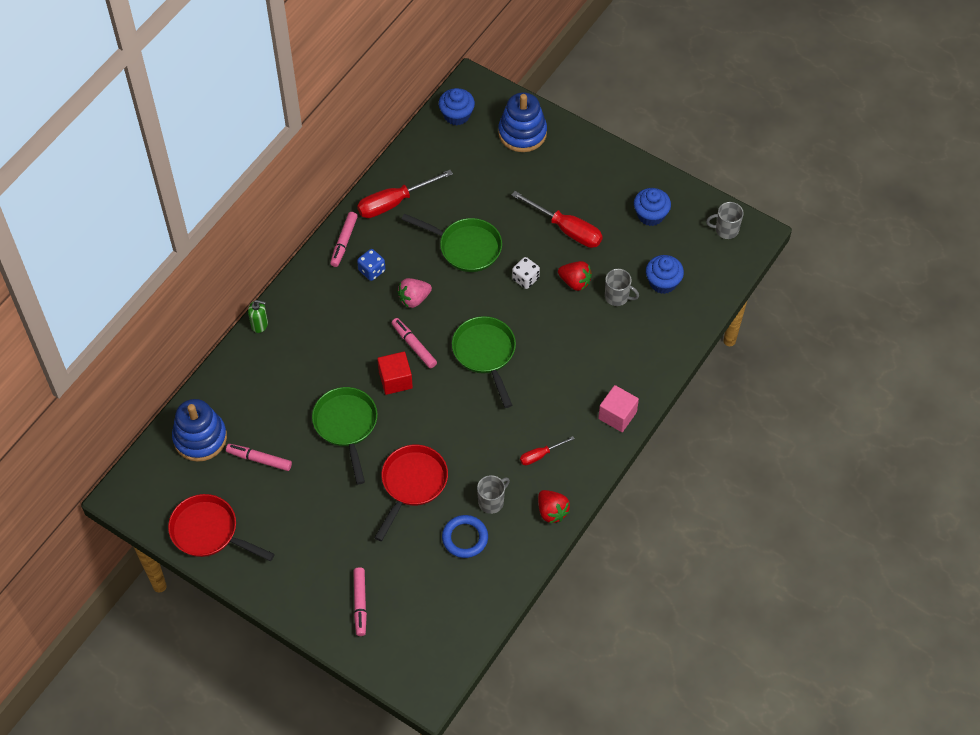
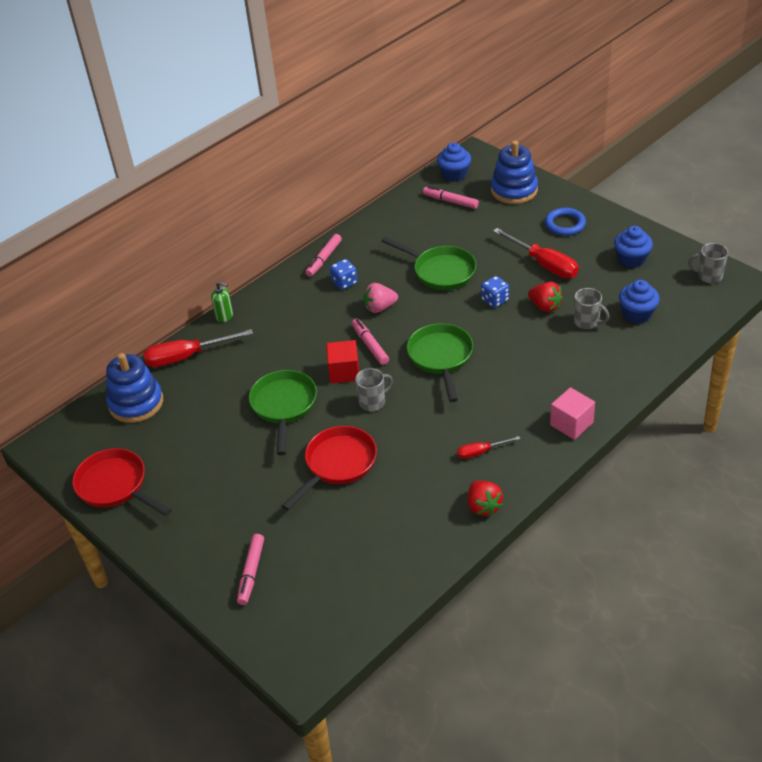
camera: 15 degrees right, 15 degrees down
(259, 459) = (188, 427): pink marker -> pink marker (450, 201)
(394, 202) = (379, 233): red screwdriver -> red screwdriver (186, 357)
(465, 538) = (382, 521): blue ring -> blue ring (565, 224)
(491, 502) = (419, 490): grey mug -> grey mug (373, 402)
(525, 279) = (495, 300): white dice -> blue dice

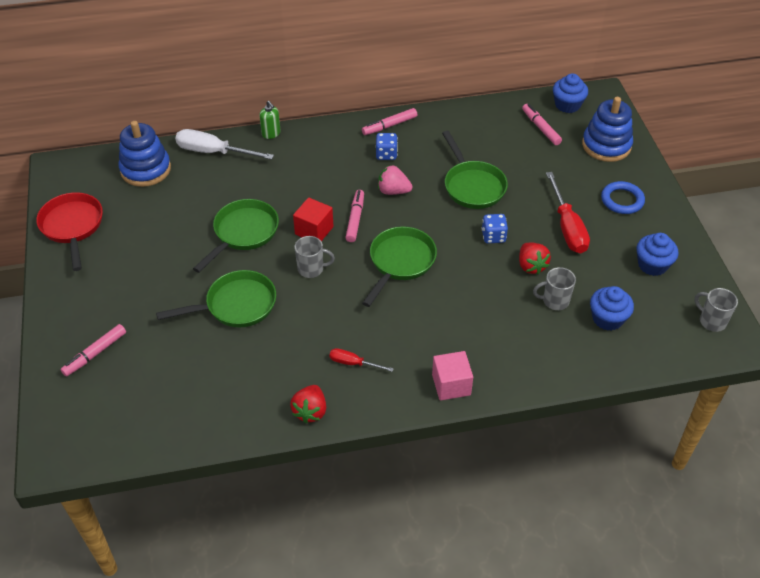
camera: 30 degrees right, 5 degrees up
(186, 357) = (214, 152): red screwdriver -> white screwdriver
(338, 464) = (236, 305): red pan -> green pan
(587, 322) = (554, 301): grey mug -> grey mug turned 105 degrees clockwise

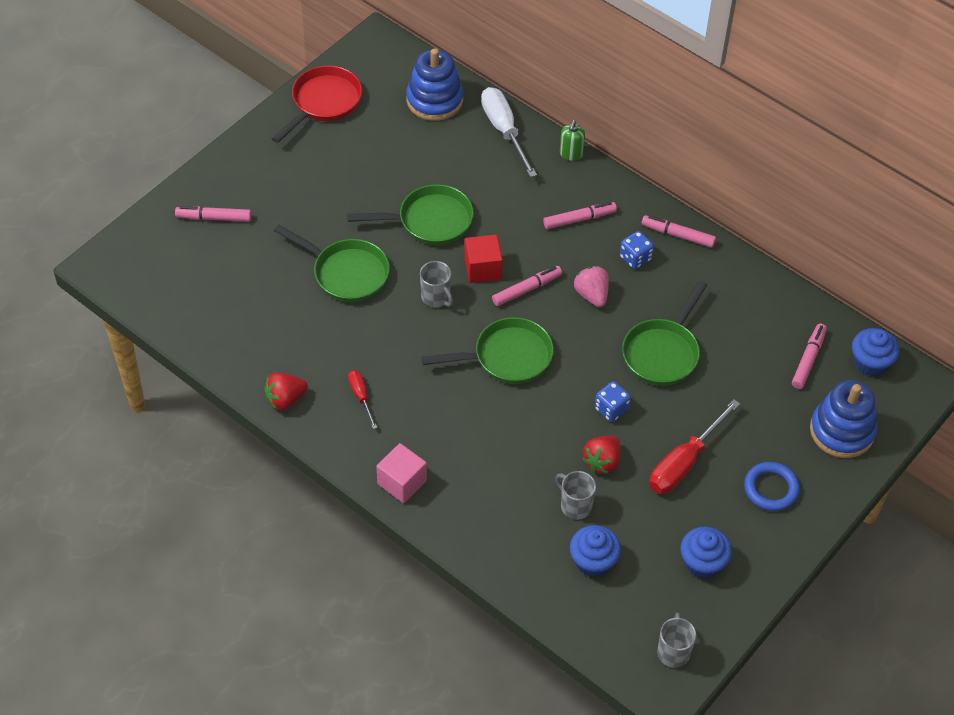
camera: 50 degrees right, 5 degrees up
(327, 161) = (579, 219): none -> pink marker

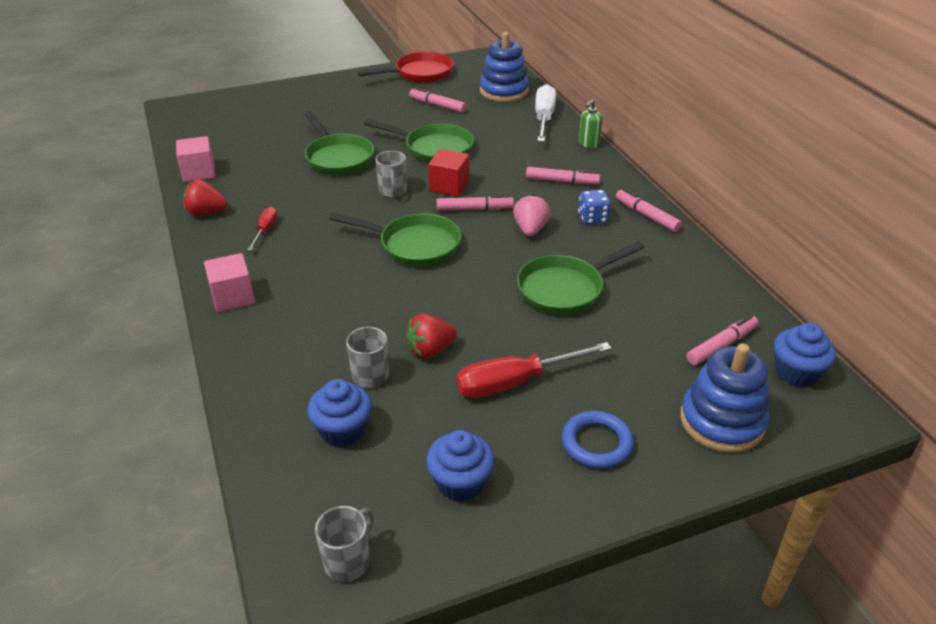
camera: 30 degrees right, 15 degrees down
(214, 218) = (278, 105): pink marker -> pink marker (437, 105)
(226, 351) = (199, 172): none -> pink cube
(611, 409) = (476, 313): blue dice -> none

